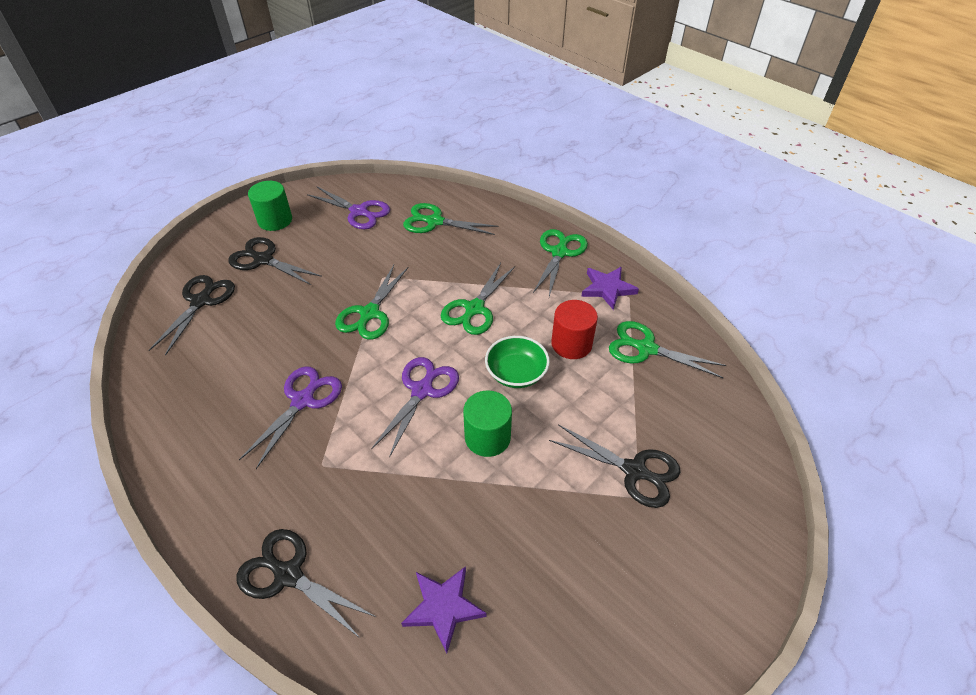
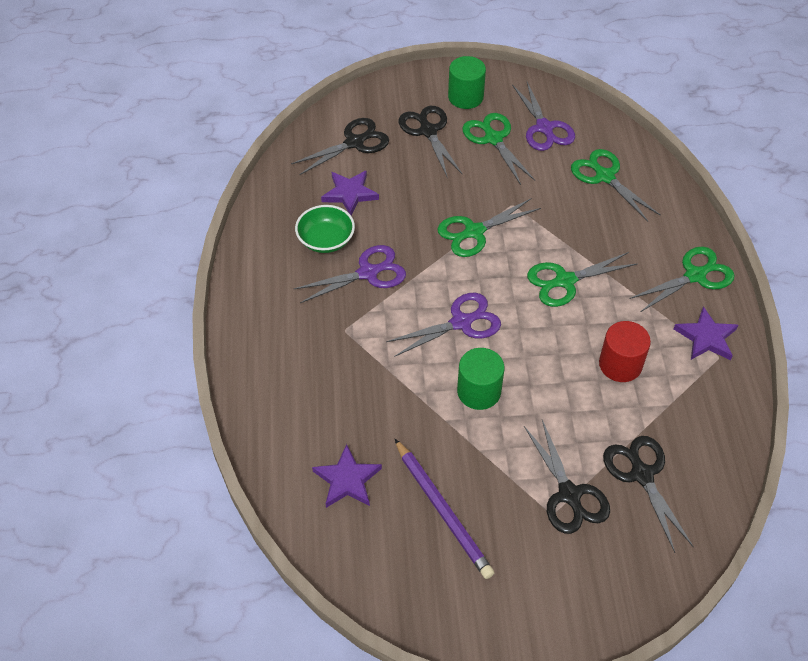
camera: 40 degrees right, 5 degrees up
(230, 344) = (350, 194): none -> purple star
(288, 575) = (269, 388): black scissors -> black scissors (642, 475)
(516, 373) = (548, 358): green bowl -> green bowl (326, 240)
(553, 566) = (443, 510): none -> purple pencil
(646, 348) = (684, 412): green scissors -> green scissors (493, 139)

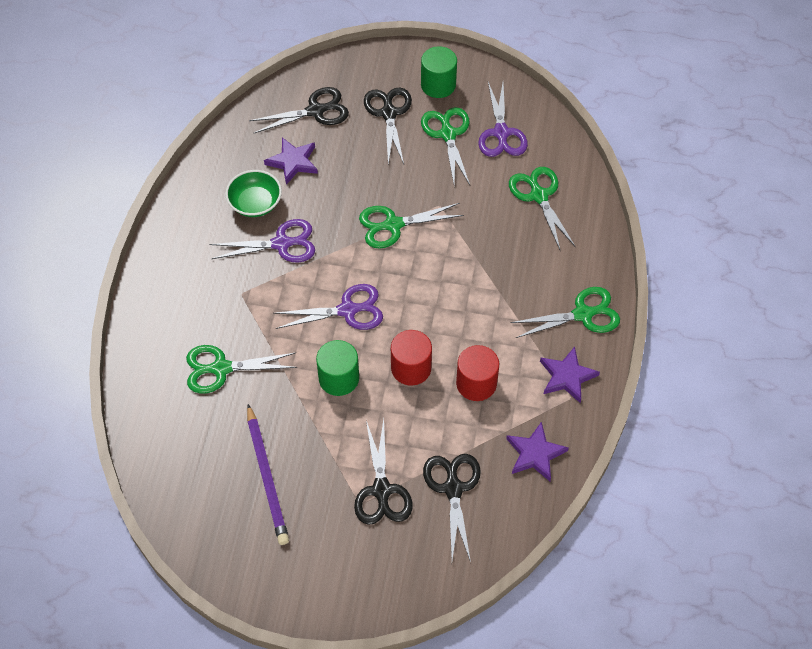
camera: 15 degrees right, 5 degrees up
(347, 480) = (196, 430): purple star -> purple star (535, 454)
(548, 364) = (411, 368): none -> red cylinder
(565, 281) = (458, 292): green scissors -> green scissors (221, 368)

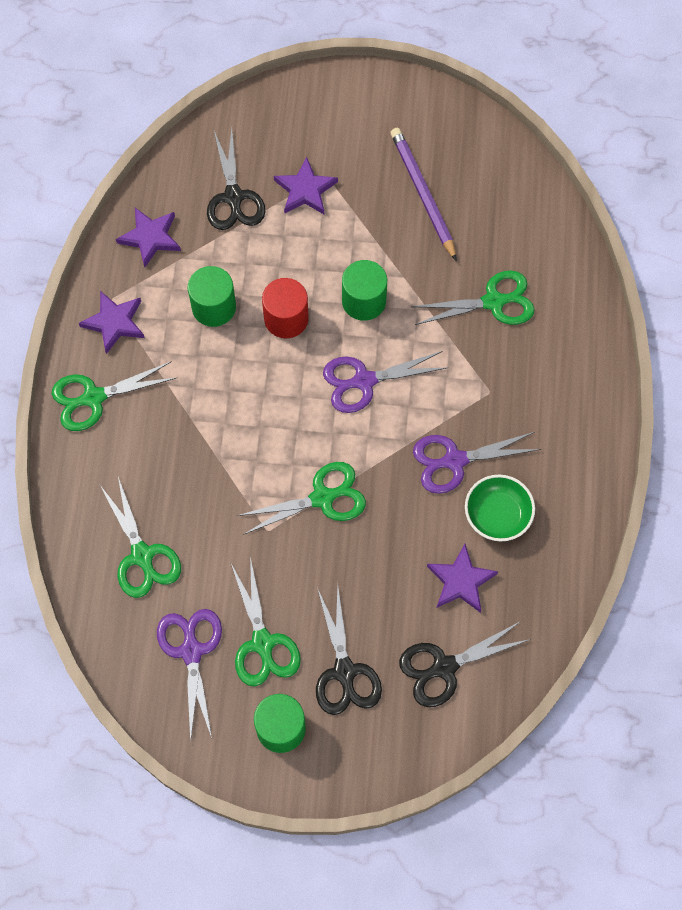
camera: 175 degrees right, 10 degrees up
(382, 490) = (305, 190): black scissors -> purple star
(476, 383) = (214, 307): red cylinder -> green cylinder

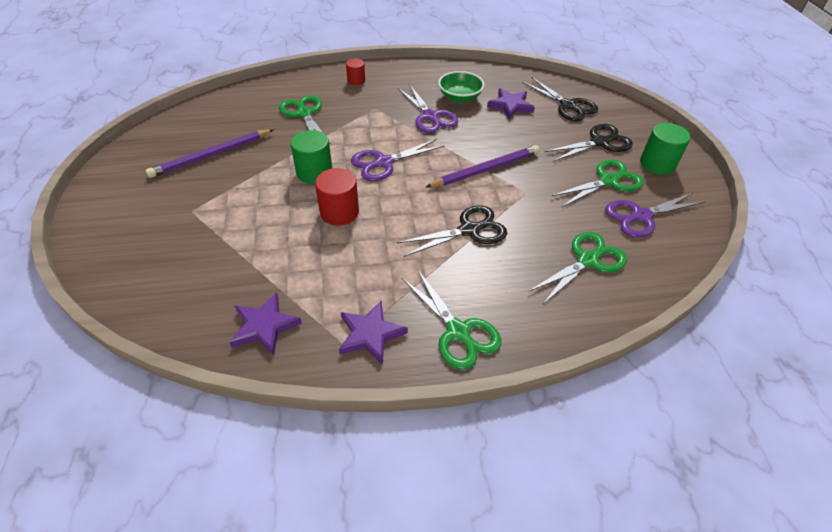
camera: 105 degrees left, 20 degrees down
(214, 307) = (337, 260): green cylinder -> none
(233, 197) = (213, 269): black scissors -> black scissors (469, 230)
(305, 190) = (206, 221): purple star -> none
(322, 498) = (485, 169): green scissors -> purple pencil
(364, 381) = (384, 163): purple scissors -> purple scissors turned 90 degrees clockwise
(570, 379) = (356, 80): none -> red cylinder

